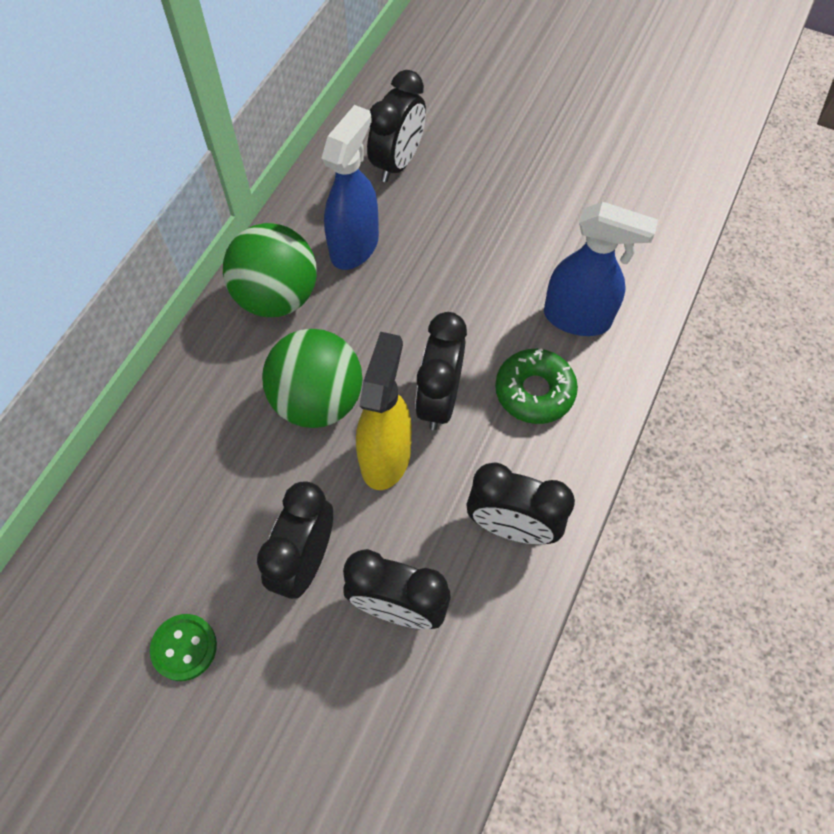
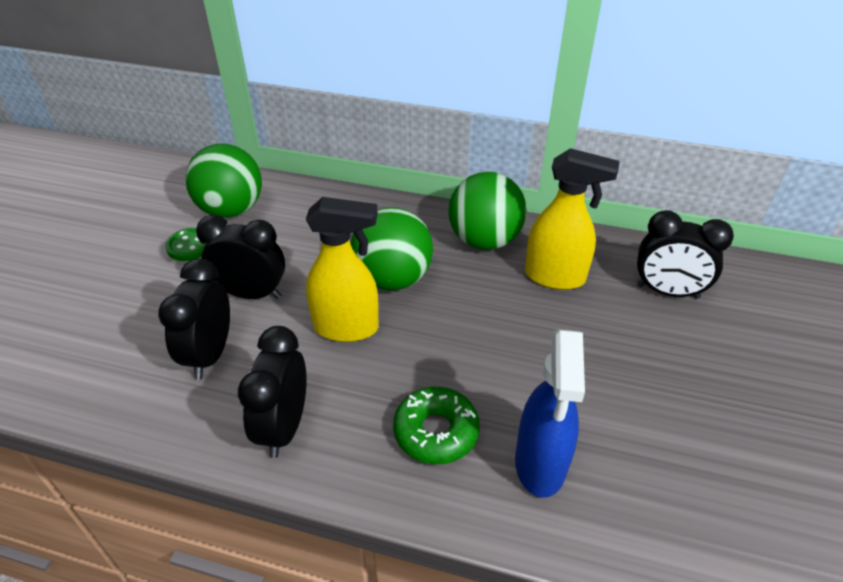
camera: 80 degrees right, 20 degrees down
(117, 592) = (231, 210): none -> green ball
(355, 246) = (555, 277): blue spray bottle -> yellow spray bottle
(439, 400) = (410, 356): black clock -> none

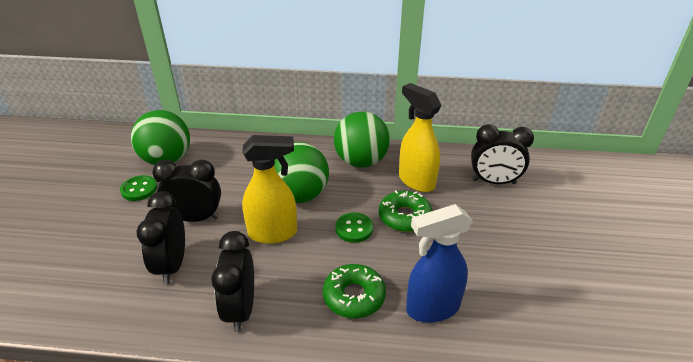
camera: 10 degrees left, 5 degrees down
(455, 335) = (354, 229): none -> green button
(528, 328) = (404, 217): none -> green donut
(540, 464) = (432, 308): blue spray bottle -> blue spray bottle turned 75 degrees clockwise
(555, 277) = (416, 181): yellow spray bottle -> yellow spray bottle turned 135 degrees counterclockwise

